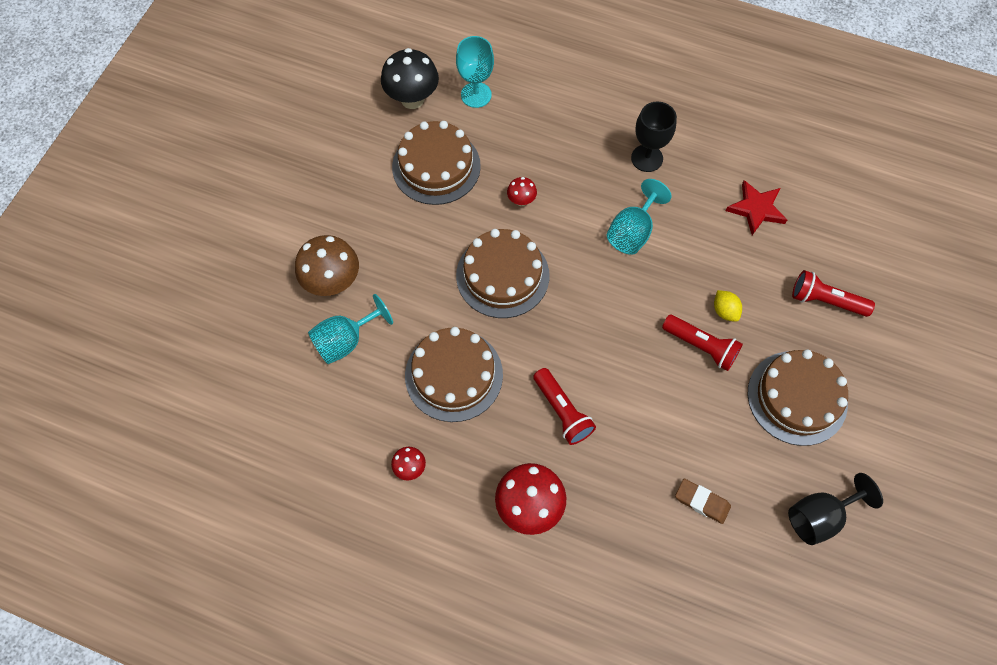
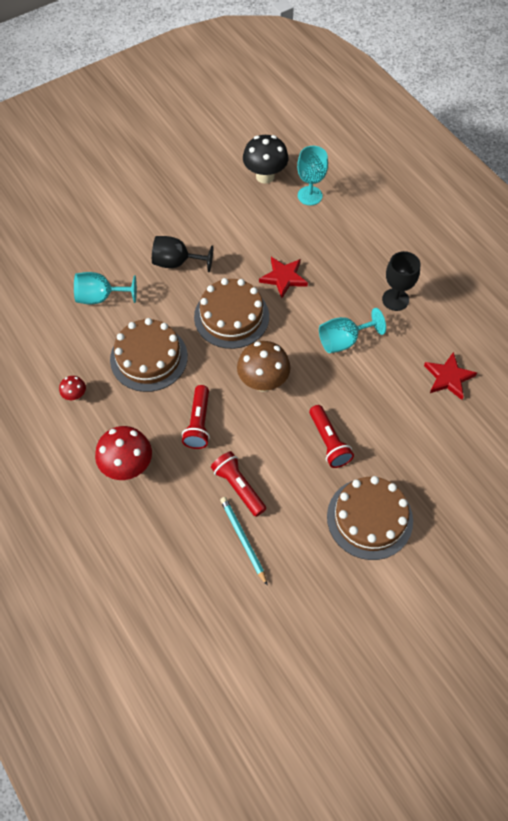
camera: 35 degrees right, 5 degrees down
(333, 283) = (121, 259): brown mushroom -> brown mushroom (263, 382)
(436, 166) = (245, 225): brown cake -> none
(521, 201) = (283, 278): red mushroom -> red star
(702, 502) = (243, 540): brown eraser -> turquoise pencil
(724, 311) = (366, 430): yellow lemon -> none
(819, 516) = (318, 605): black goblet -> black goblet (176, 263)
(825, 301) = (448, 469): red flashlight -> red flashlight (238, 487)

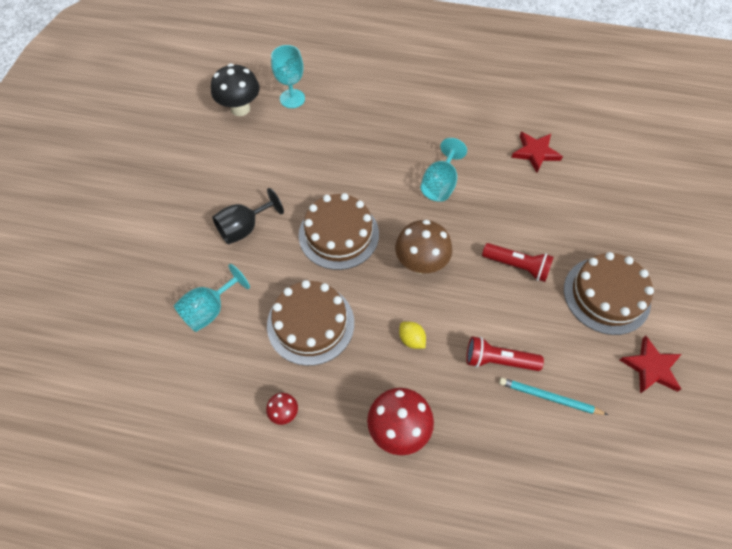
camera: 45 degrees left, 0 degrees up
(199, 423) = (411, 339): red flashlight -> yellow lemon
(283, 278) = (344, 173): red star -> red star (651, 367)
(395, 299) = (439, 127): black goblet -> none

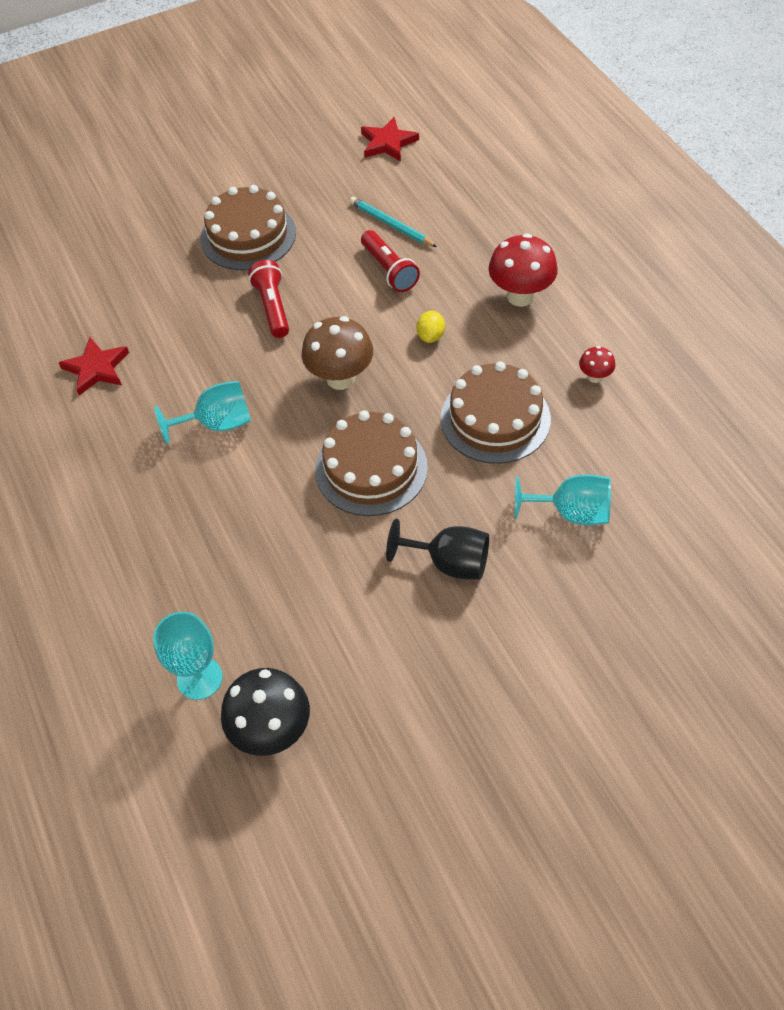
camera: 125 degrees left, 5 degrees down
(549, 398) = (391, 225): turquoise pencil -> turquoise pencil turned 150 degrees clockwise
(651, 367) = (299, 182): red star -> red star (388, 143)

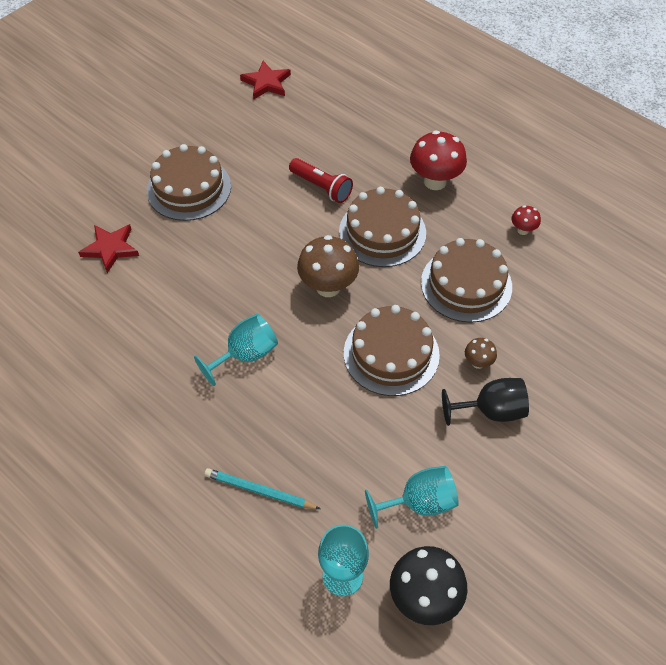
camera: 25 degrees left, 0 degrees up
(96, 368) = (113, 338): red star -> red star (110, 248)
(272, 307) = (241, 243): red flashlight -> none
(391, 225) = (304, 149): turquoise pencil -> turquoise pencil (259, 491)
(430, 336) = (382, 232): yellow lemon -> brown cake
(462, 507) = (478, 362): none -> brown mushroom
(571, 512) = (560, 341): turquoise goblet -> turquoise goblet (419, 503)

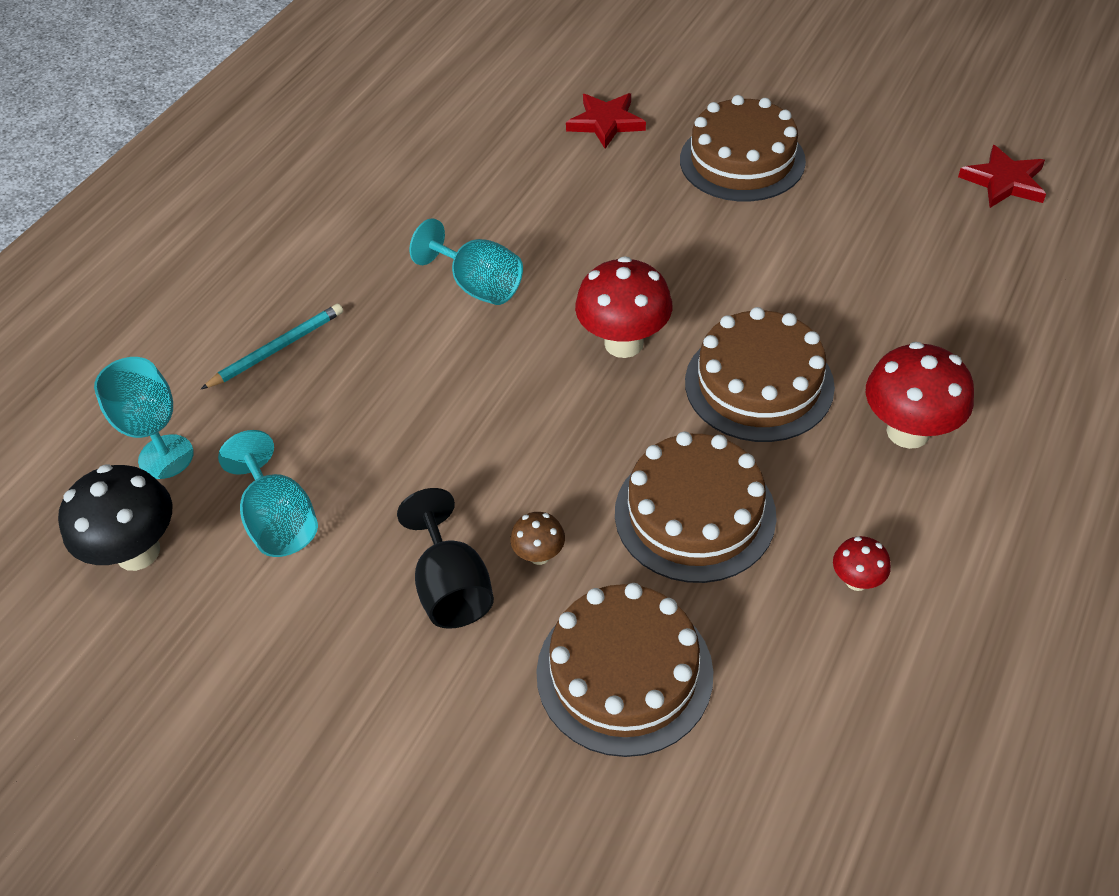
camera: 80 degrees right, 5 degrees down
(259, 491) = (277, 349): turquoise pencil -> turquoise pencil turned 45 degrees clockwise
(321, 187) = (817, 293): red flashlight -> none
(328, 287) = (624, 343): brown mushroom -> red mushroom
(391, 354) = (525, 440): brown cake -> brown cake (624, 672)

